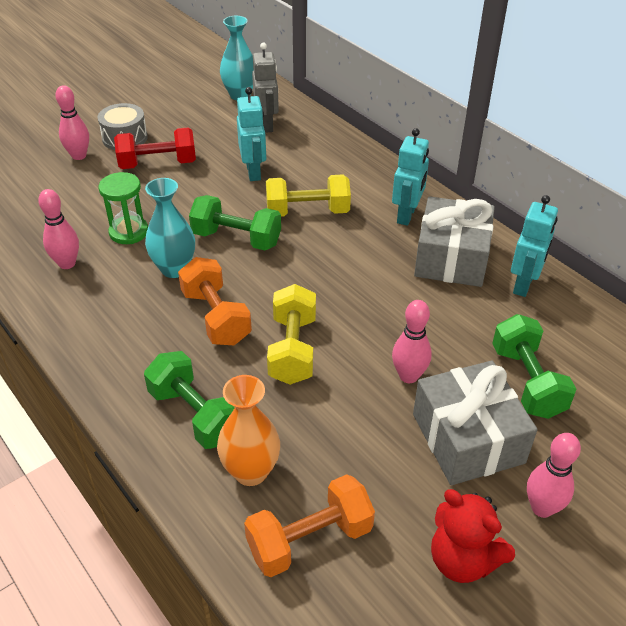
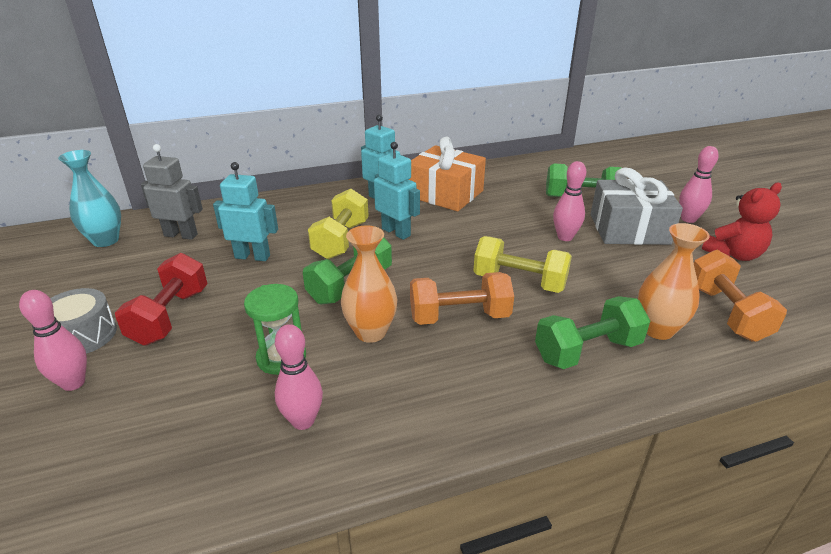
camera: 70 degrees left, 10 degrees down
(174, 269) = (371, 332): turquoise vase -> orange vase
(451, 258) = (445, 194): grey gift -> orange gift
(524, 284) = (488, 177): turquoise robot -> turquoise robot (396, 232)

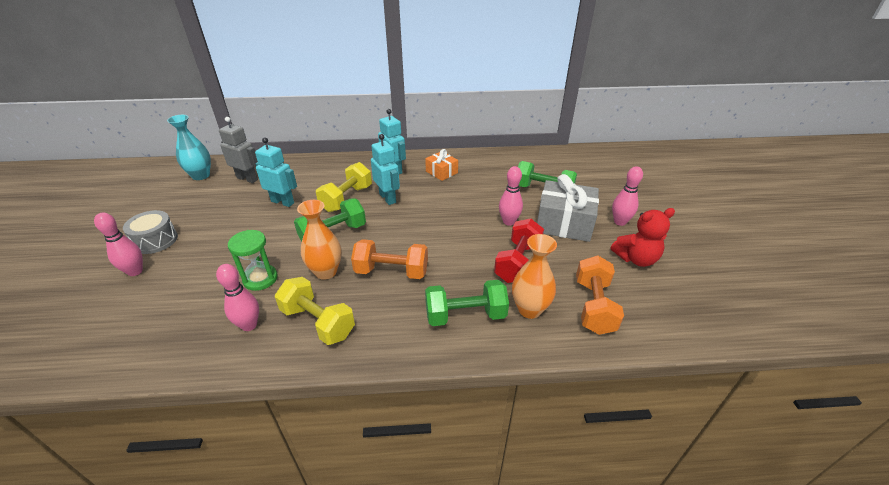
camera: 15 degrees right, 5 degrees up
(170, 316) = (210, 237): red dumbbell -> red dumbbell (517, 262)
(445, 194) = (441, 172): orange gift -> orange gift, size x0.55
(519, 282) = (451, 252): yellow dumbbell -> yellow dumbbell (318, 322)

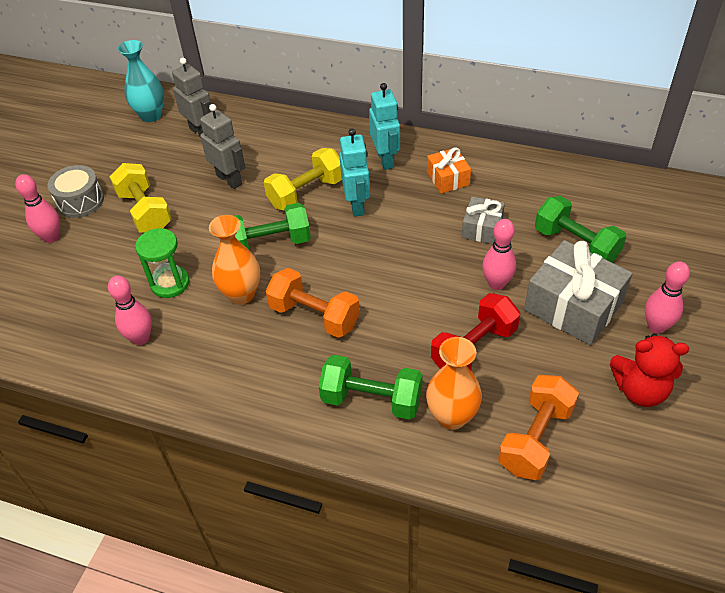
camera: 25 degrees right, 10 degrees up
(283, 202) = (229, 179): turquoise robot -> grey robot
(318, 322) = (209, 357): yellow dumbbell -> yellow dumbbell (145, 211)
(480, 194) = (482, 228): none -> grey gift

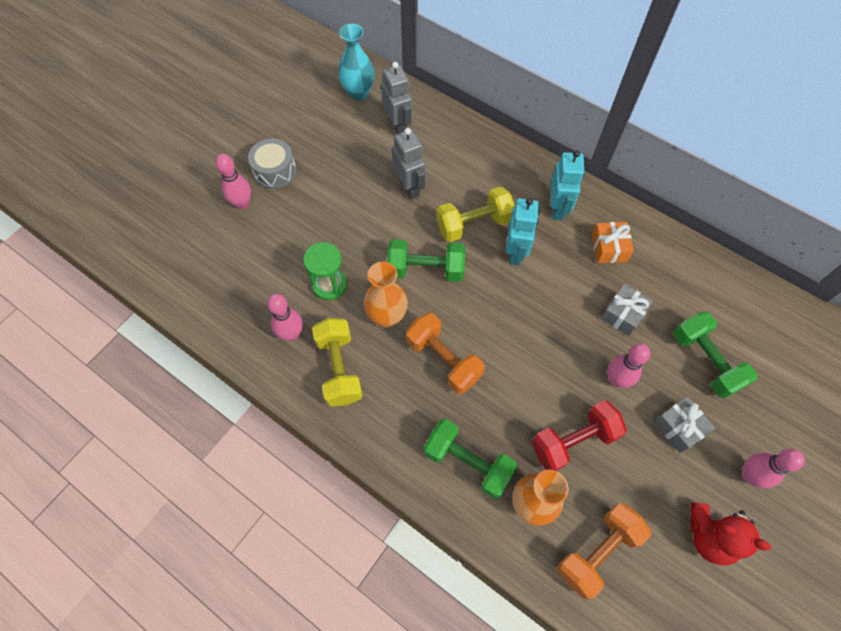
camera: 15 degrees right, 15 degrees up
(145, 211) = (327, 200): yellow dumbbell -> yellow dumbbell (339, 368)
(573, 306) = (679, 427): grey gift -> grey gift, size x0.55

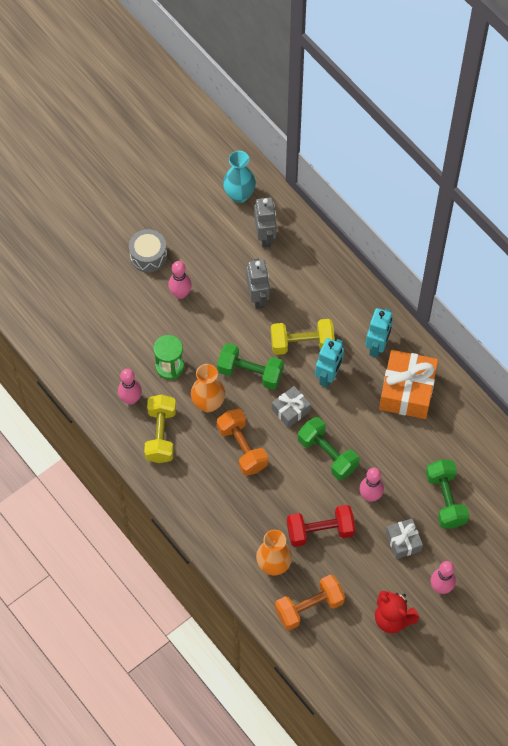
camera: 15 degrees right, 0 degrees up
(242, 204) = (115, 279): pink bowling pin -> pink bowling pin (180, 293)
(467, 463) = (237, 526): green dumbbell -> green dumbbell (327, 454)
(609, 248) = (407, 391): orange gift -> orange gift, size x1.82
(623, 314) = (396, 448): grey gift -> grey gift (291, 410)

